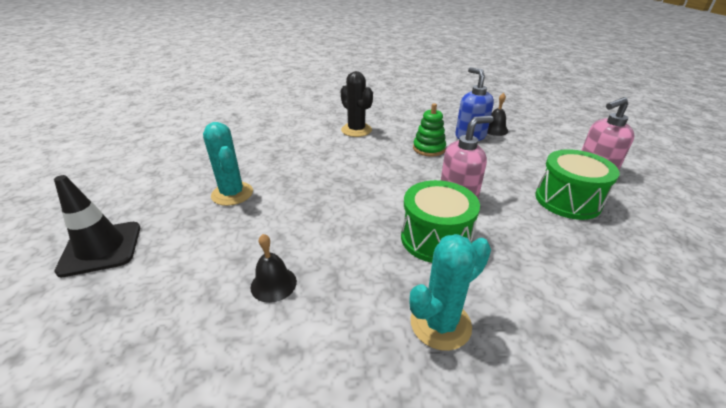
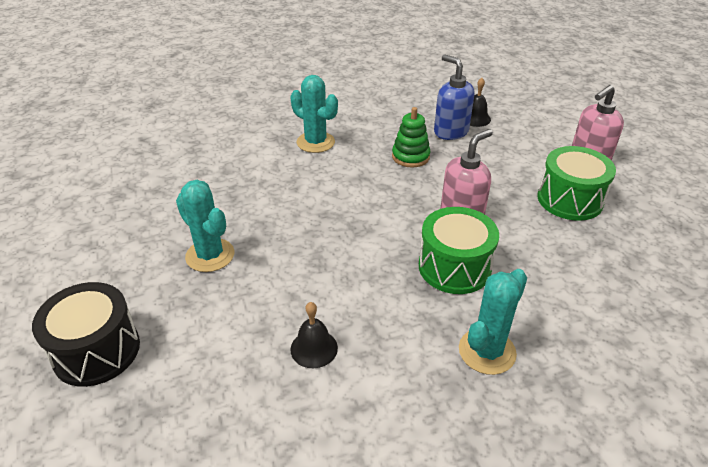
camera: 15 degrees left, 5 degrees up
(101, 248) = (97, 351): black traffic cone -> black drum
(356, 130) = (315, 142): black cactus -> turquoise cactus

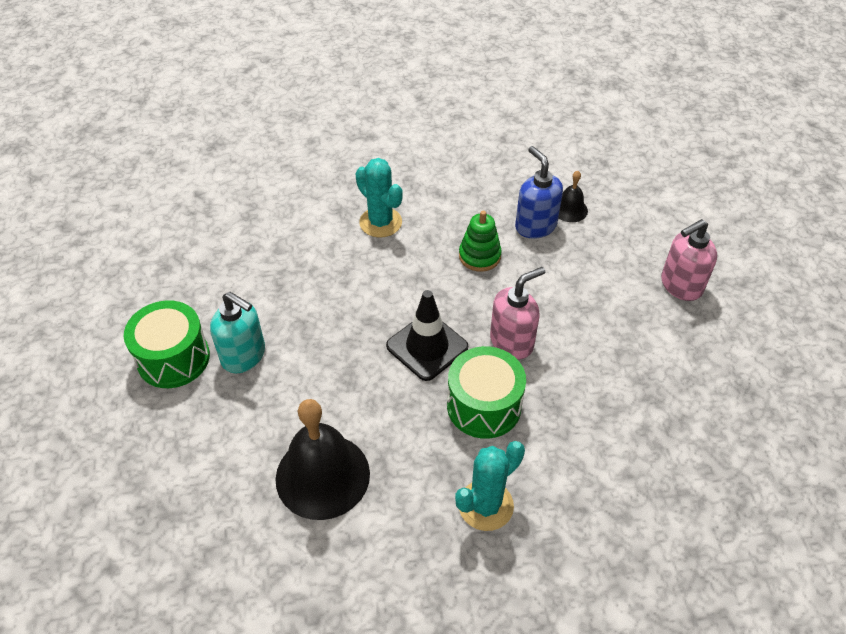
camera: 10 degrees right, 10 degrees up
(97, 351) = (126, 446): black drum -> none
(210, 255) = (244, 356): turquoise cactus -> turquoise soap dispenser
(314, 348) = (322, 476): black bell -> black bell, size x2.09
(385, 227) = (427, 346): none -> black traffic cone
(569, 200) = (636, 338): green drum -> green drum (173, 358)

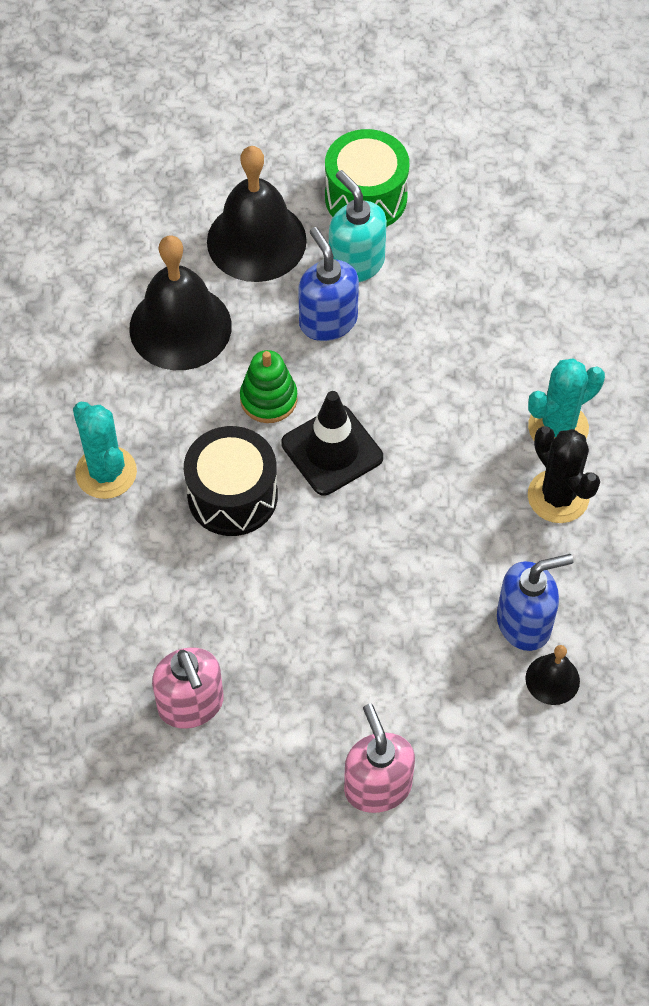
camera: 100 degrees right, 10 degrees up
(222, 432) = (256, 240): none -> black bell
(244, 356) = (356, 263): turquoise soap dispenser -> turquoise soap dispenser turned 105 degrees clockwise
(304, 367) = (328, 321): none -> blue soap dispenser
(435, 218) = (558, 496): none -> black cactus
(479, 256) = (475, 538): green stacking toy -> green stacking toy (268, 399)
(484, 406) = (232, 496): green drum -> black drum
(512, 342) = (320, 546): pink soap dispenser -> pink soap dispenser (191, 705)

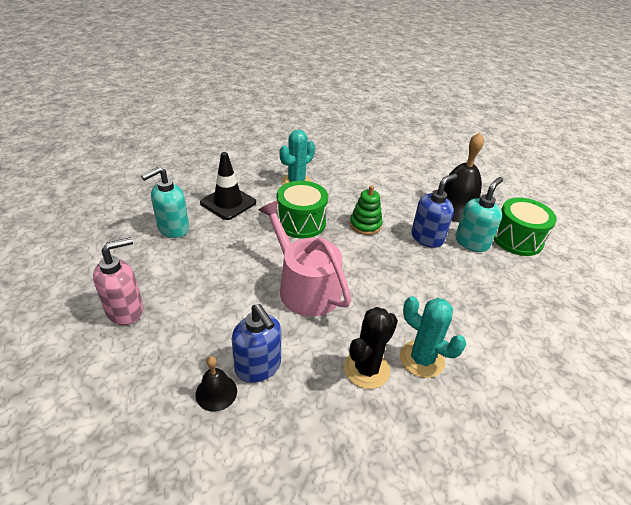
camera: 70 degrees right, 20 degrees down
(180, 327) = (388, 190): black bell -> none
(191, 705) = (173, 228): pink soap dispenser -> turquoise soap dispenser
(232, 496) = (301, 222): black drum -> green drum
(332, 450) = (346, 253): black traffic cone -> black traffic cone (228, 203)
(393, 530) = (305, 287): none -> pink watering can

